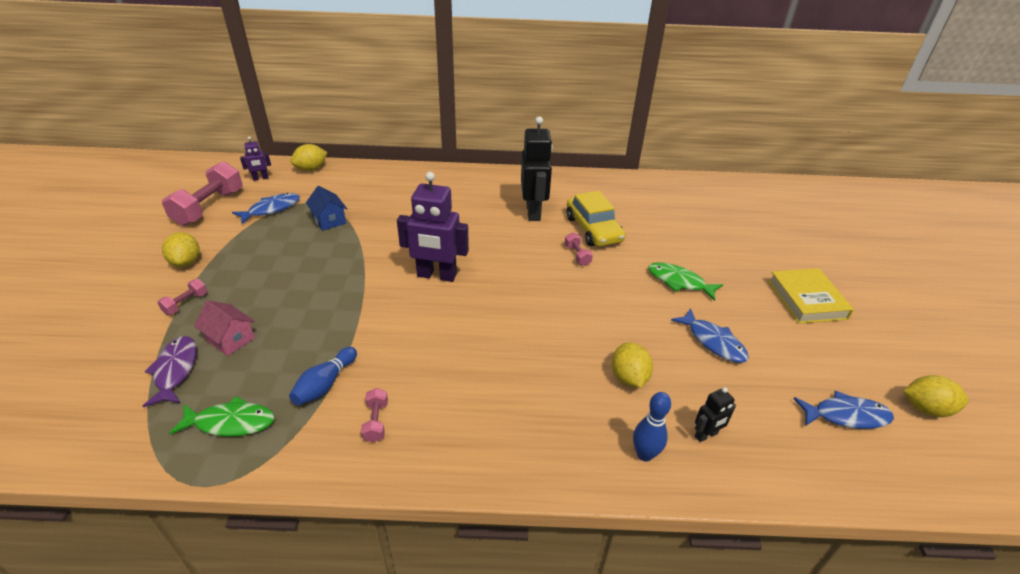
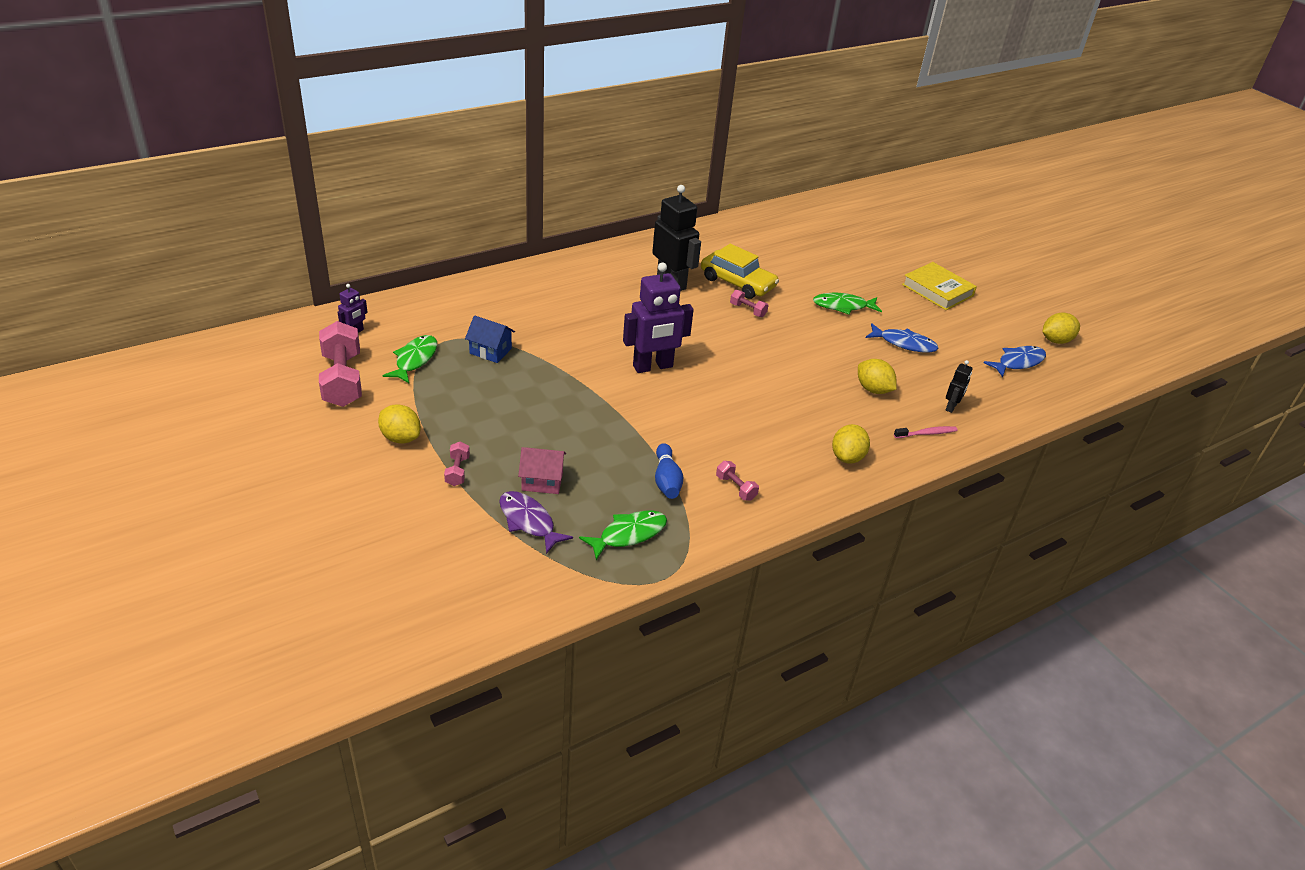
camera: 35 degrees left, 0 degrees up
(271, 209) = (415, 360): blue fish -> green fish
(311, 169) = (398, 305): yellow lemon -> yellow lemon (847, 457)
(644, 454) = (927, 433): blue bowling pin -> pink toothbrush

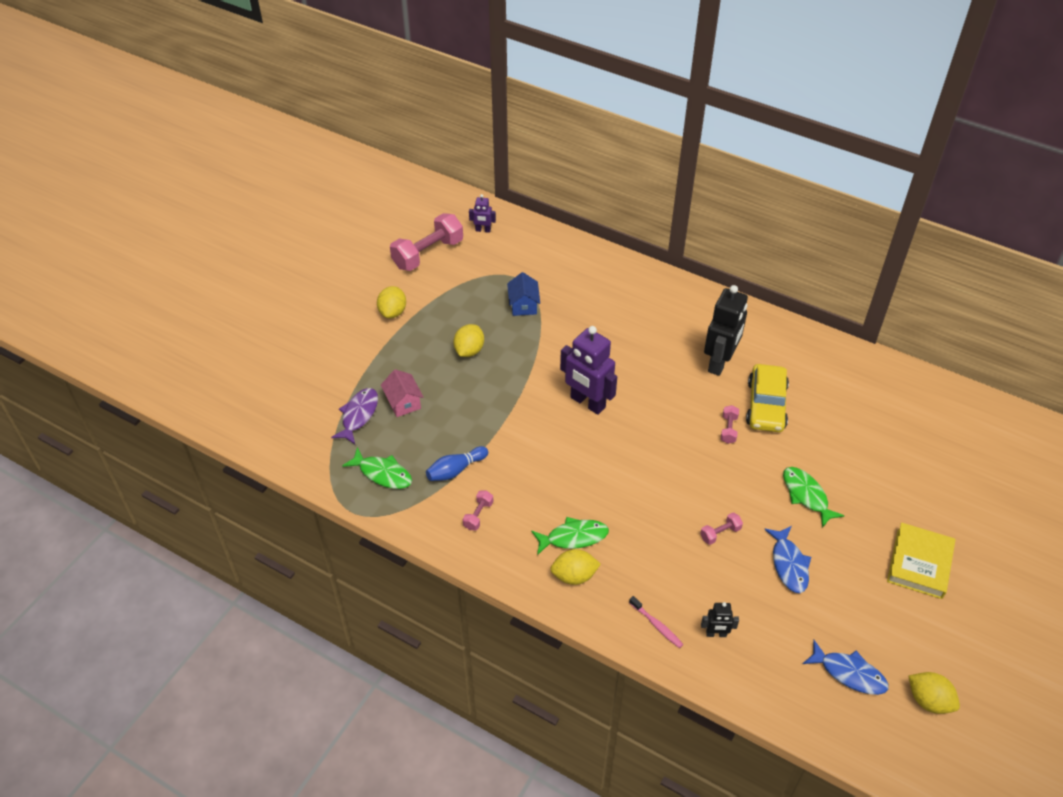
camera: 65 degrees right, 10 degrees up
(415, 360) = (479, 274): green fish -> green fish (573, 537)
(457, 471) = (381, 356): pink dumbbell -> pink dumbbell (720, 533)
(873, 389) = (689, 563): yellow lemon -> yellow lemon (469, 350)

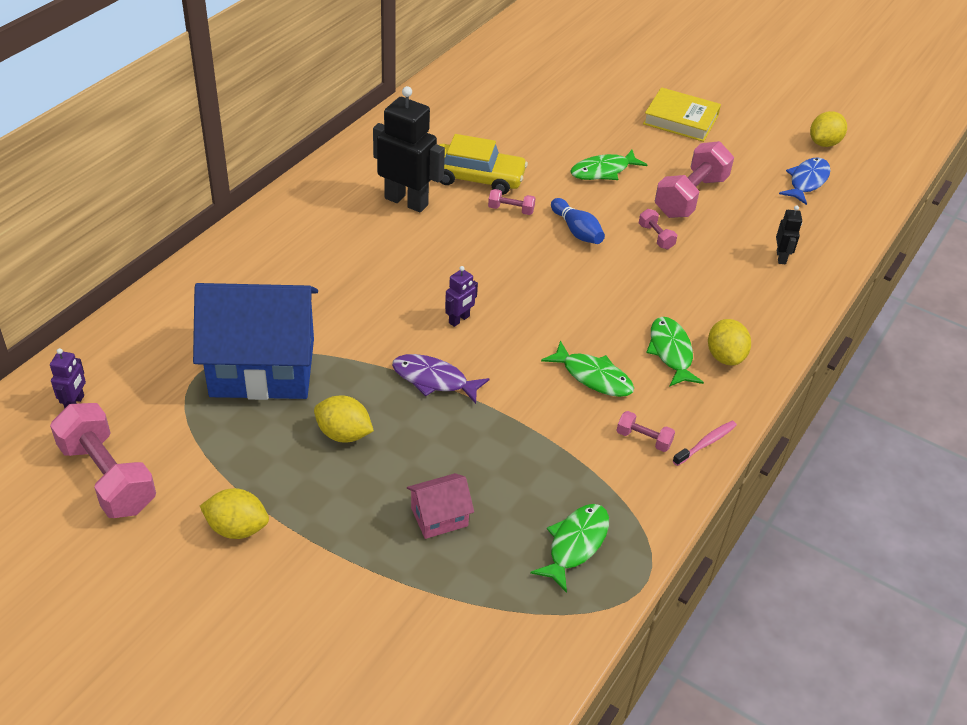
camera: 90 degrees left, 5 degrees down
(358, 415) = (460, 575): purple fish -> purple fish (434, 380)
(455, 470) = (569, 459): blue bowling pin -> blue bowling pin (577, 231)
(523, 305) = (262, 367): blue house -> blue house, size x2.30
(538, 485) = (593, 377): none -> green fish
(587, 403) = (459, 320): purple robot -> purple robot, size x0.48
(657, 625) = (779, 298): pink toothbrush -> pink toothbrush (706, 443)
(789, 564) = (690, 197): blue fish -> pink dumbbell

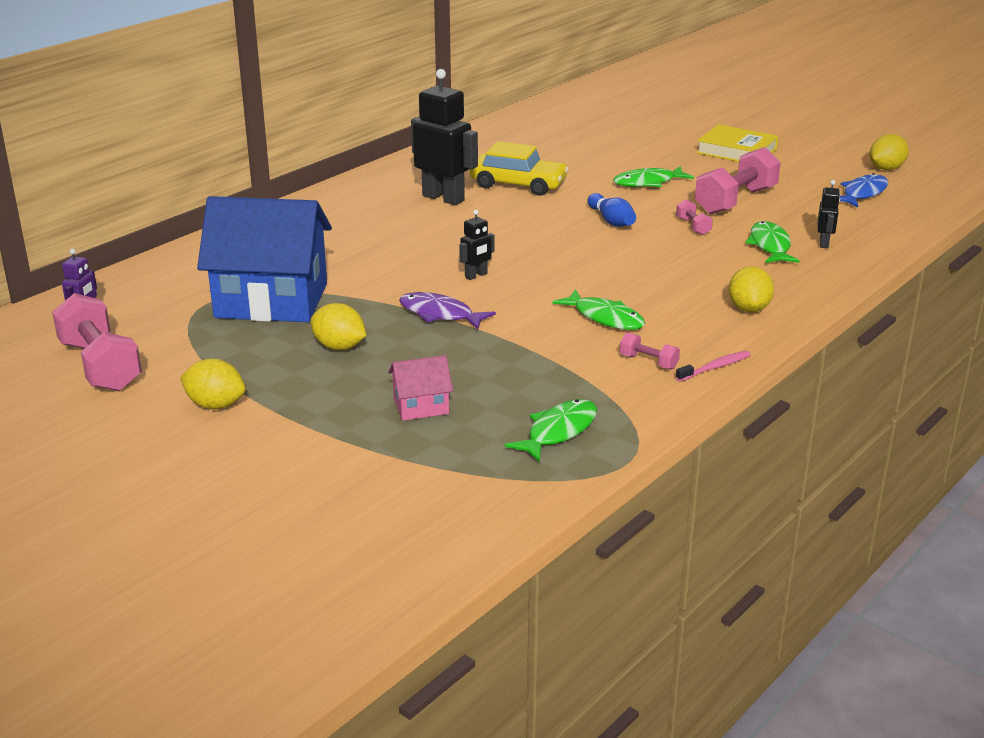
camera: 10 degrees right, 15 degrees down
(459, 320) = (476, 275): purple robot -> black robot
(511, 210) = (547, 206): pink dumbbell -> none
(671, 352) = (691, 304): green fish -> green fish (770, 246)

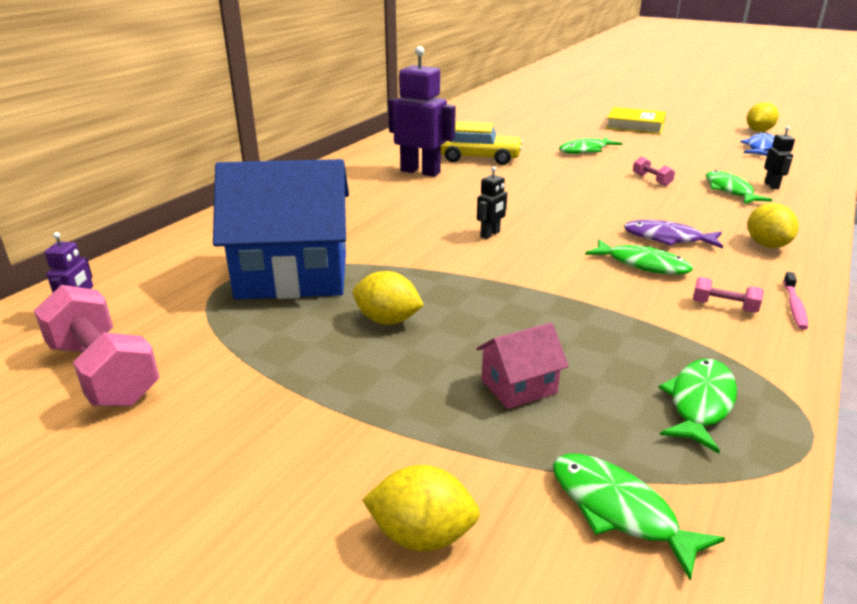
camera: 10 degrees left, 0 degrees up
(215, 405) = (263, 413): yellow lemon -> yellow lemon (422, 535)
(440, 314) = (477, 275): purple fish -> purple fish (667, 238)
(443, 198) = (420, 171): black robot -> purple robot
(443, 487) = (618, 510): none -> green fish
(611, 221) = (579, 180): blue bowling pin -> none
(715, 367) = (794, 306): pink toothbrush -> pink toothbrush turned 150 degrees clockwise
(735, 201) = (668, 159): pink dumbbell -> none

